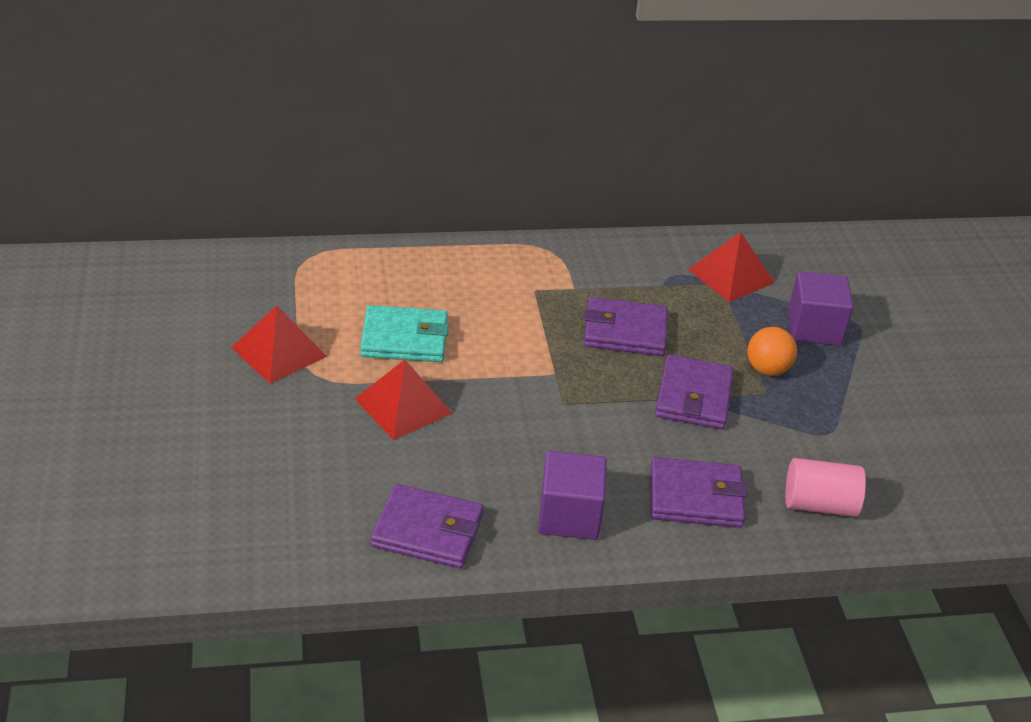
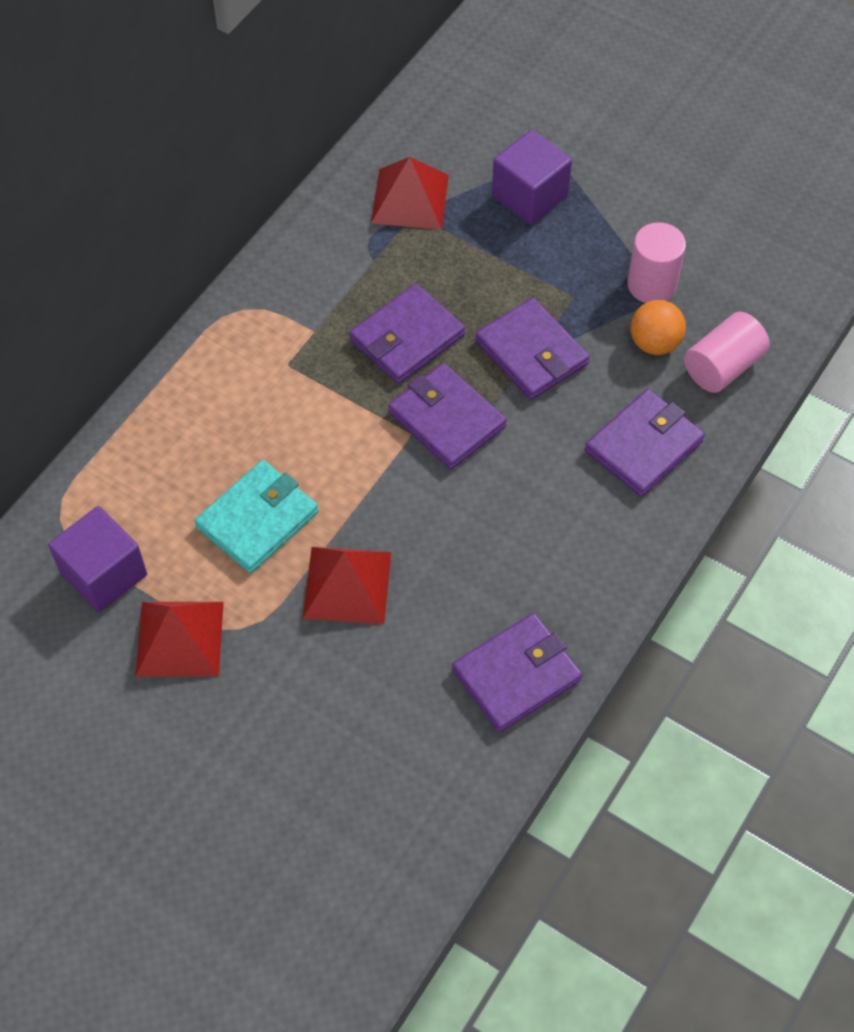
camera: 45 degrees left, 20 degrees up
(569, 516) = (587, 554): purple cube -> purple cube (104, 574)
(587, 384) = (446, 419): none -> purple wallet
(767, 369) = (547, 272): orange ball -> orange ball (654, 343)
(833, 428) = (652, 284): none -> pink cylinder

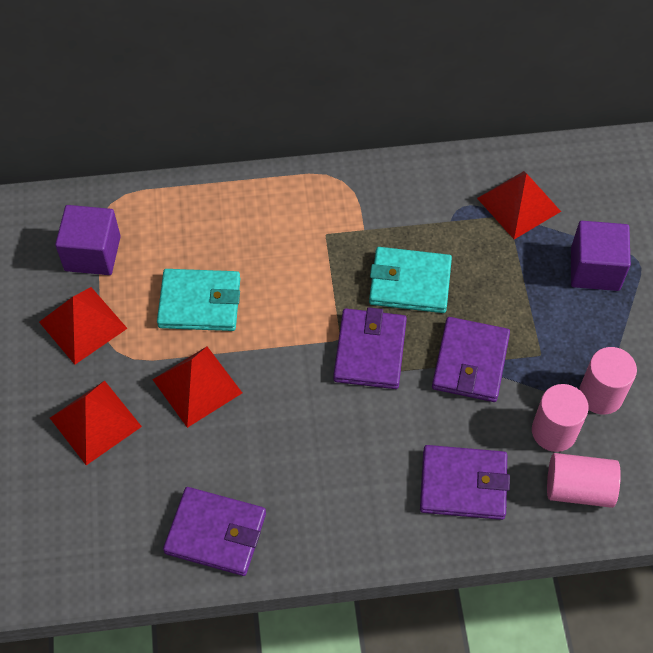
camera: 50 degrees right, 0 degrees up
(302, 700) = (95, 422): none -> red pyramid
(407, 338) = (410, 283): purple wallet -> turquoise wallet
(654, 343) = (554, 431): orange ball -> pink cylinder

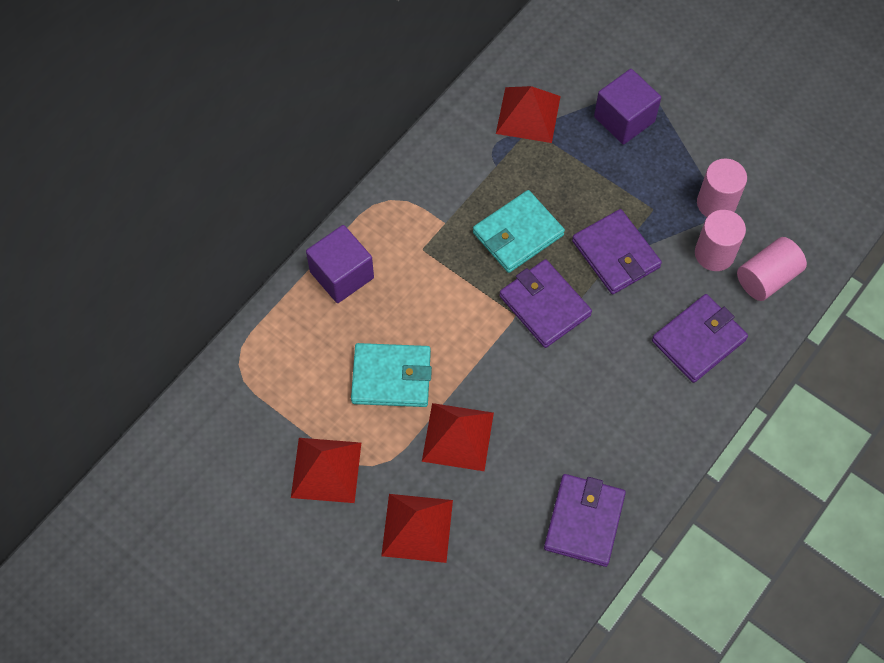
camera: 45 degrees left, 5 degrees up
(92, 253) = (270, 412): purple cube -> purple cube (342, 275)
(200, 303) = (391, 377): turquoise wallet -> turquoise wallet turned 45 degrees clockwise
(216, 533) = (584, 521): purple wallet -> purple wallet turned 45 degrees counterclockwise

